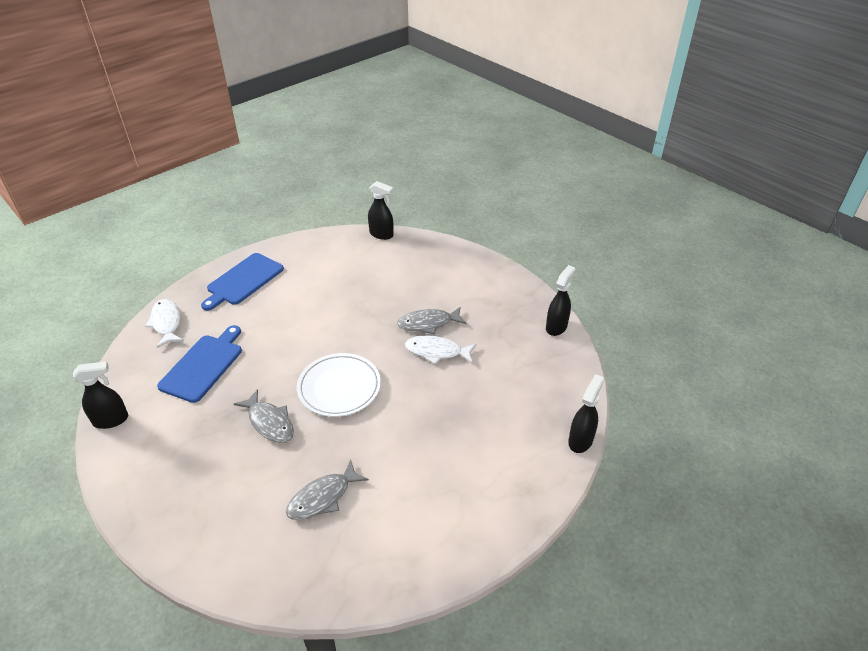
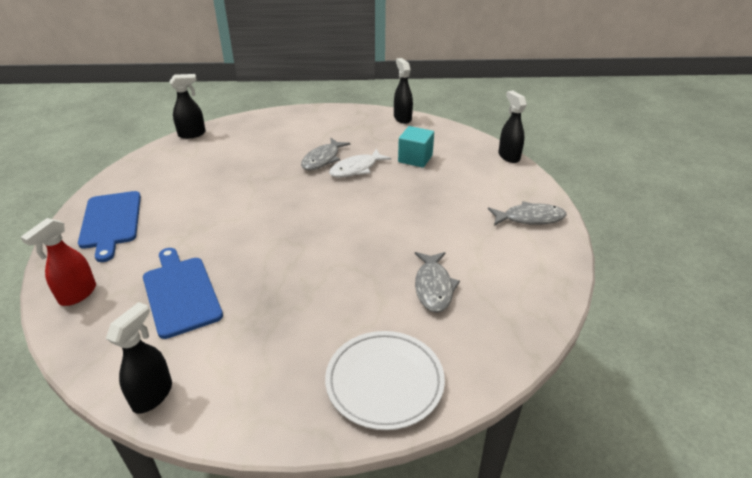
camera: 50 degrees left, 5 degrees down
(166, 323) = (77, 294): white fish -> red spray bottle
(269, 422) = (313, 281): grey fish -> grey fish (529, 218)
(339, 387) = (327, 227): white plate -> white plate (384, 382)
(496, 377) = (415, 158): none -> turquoise cube

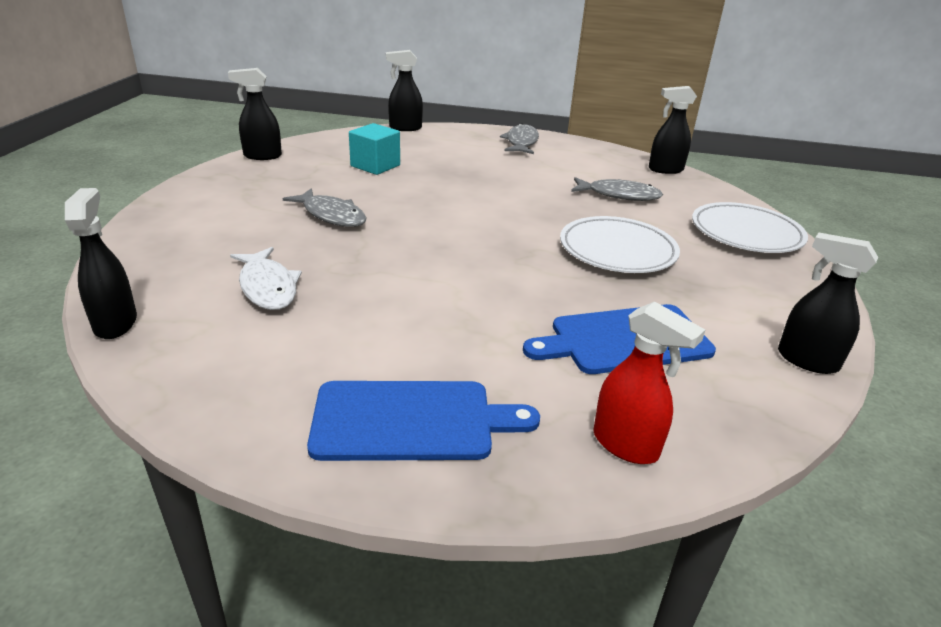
camera: 80 degrees left, 5 degrees down
(314, 288) = (617, 250): none -> white plate
(356, 169) = (375, 198): white fish -> white fish (268, 287)
(532, 323) = (665, 170): none -> black spray bottle

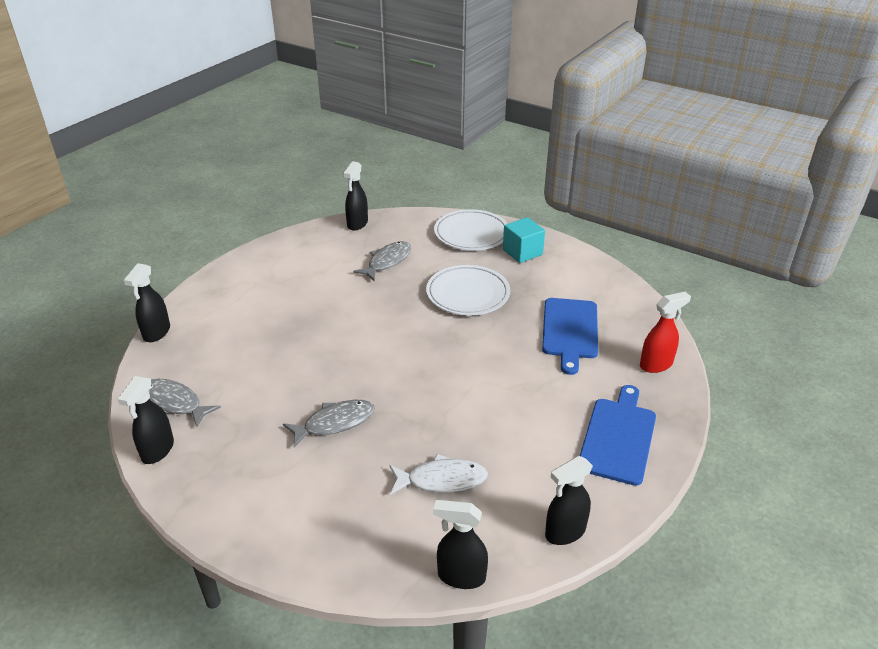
camera: 65 degrees left, 5 degrees up
(375, 166) = (242, 374): turquoise cube -> turquoise cube (522, 252)
(521, 142) = (251, 273): grey fish -> grey fish (174, 403)
(806, 360) = (608, 277): black spray bottle -> black spray bottle (564, 532)

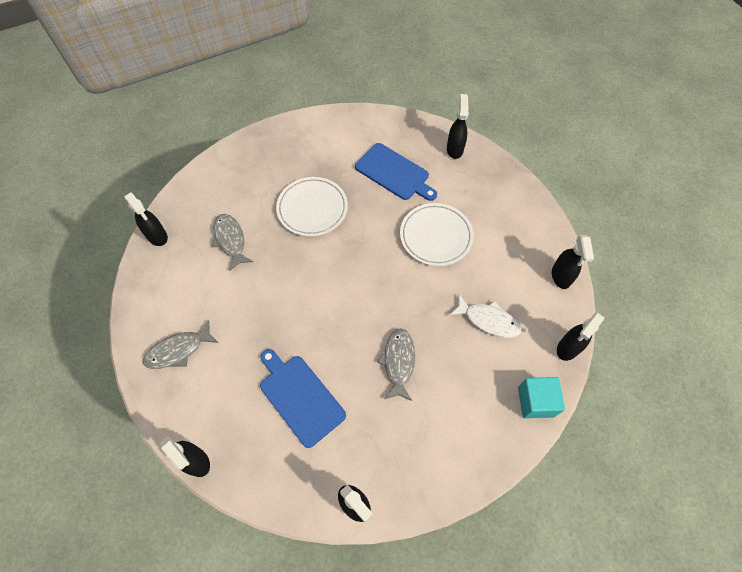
camera: 60 degrees left, 25 degrees up
(174, 403) = (305, 474): grey fish -> grey fish (178, 350)
(442, 480) = (488, 320): white fish -> white fish turned 90 degrees clockwise
(471, 234) = (239, 167): white plate -> white plate (436, 236)
(522, 252) = (288, 149): turquoise cube -> turquoise cube (535, 401)
(618, 437) = (503, 206): blue cutting board -> blue cutting board (300, 397)
(656, 364) = (454, 149): red spray bottle -> black spray bottle

